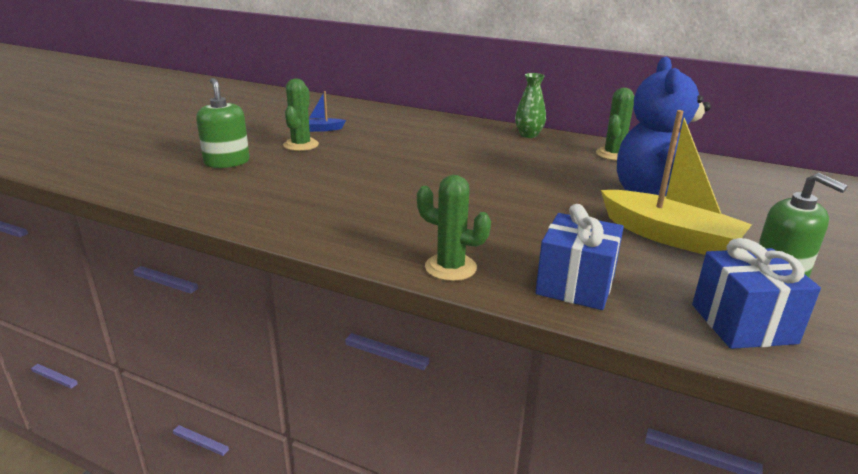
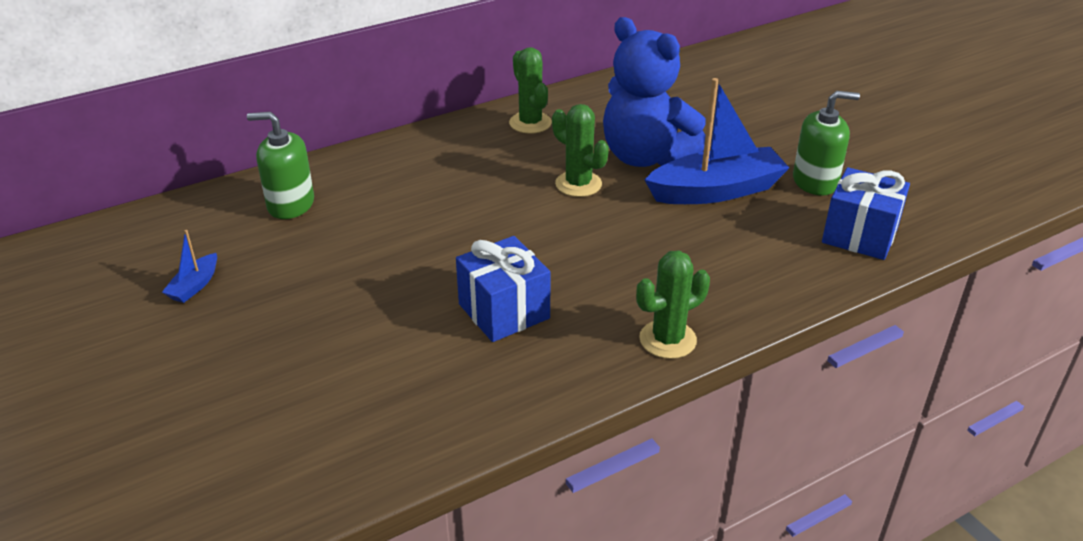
camera: 55 degrees left, 10 degrees up
(227, 162) = (209, 416): green soap dispenser -> green soap dispenser (290, 204)
(301, 145) = (230, 325): green cactus -> green cactus (578, 184)
(528, 135) = (419, 143): green vase -> none
(575, 285) = (752, 283): blue gift -> blue gift (504, 311)
(669, 236) = (716, 191): yellow boat -> blue boat

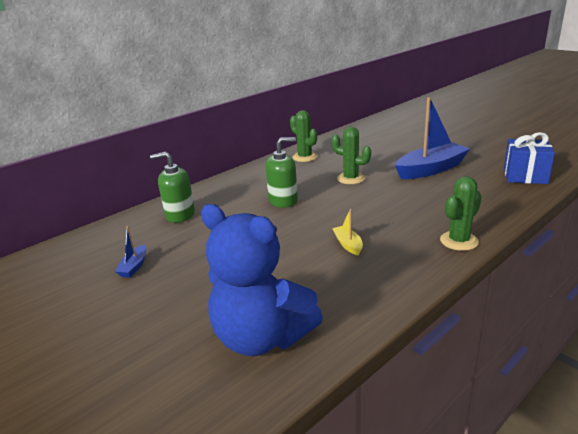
camera: 10 degrees left, 10 degrees down
(504, 311) = (348, 244): blue gift -> yellow boat
(646, 157) = (380, 161): blue teddy bear -> blue teddy bear (262, 337)
(815, 182) = (481, 158): green soap dispenser -> green soap dispenser (283, 200)

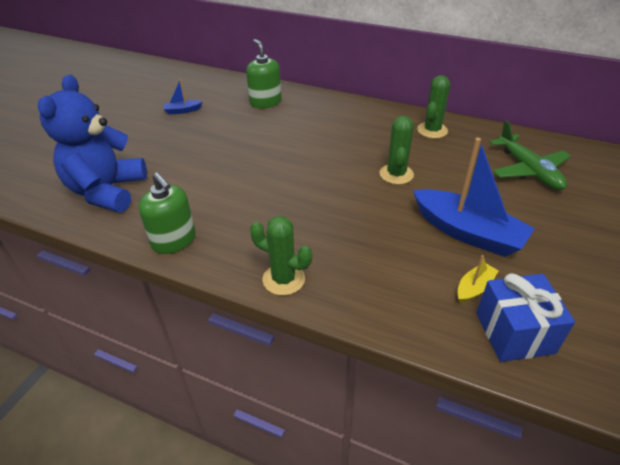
camera: 65 degrees right, 15 degrees up
(283, 200) = (318, 145): green soap dispenser -> green soap dispenser (174, 240)
(348, 244) = (248, 203): yellow boat -> yellow boat (474, 288)
(376, 141) = (528, 170): none -> green plane

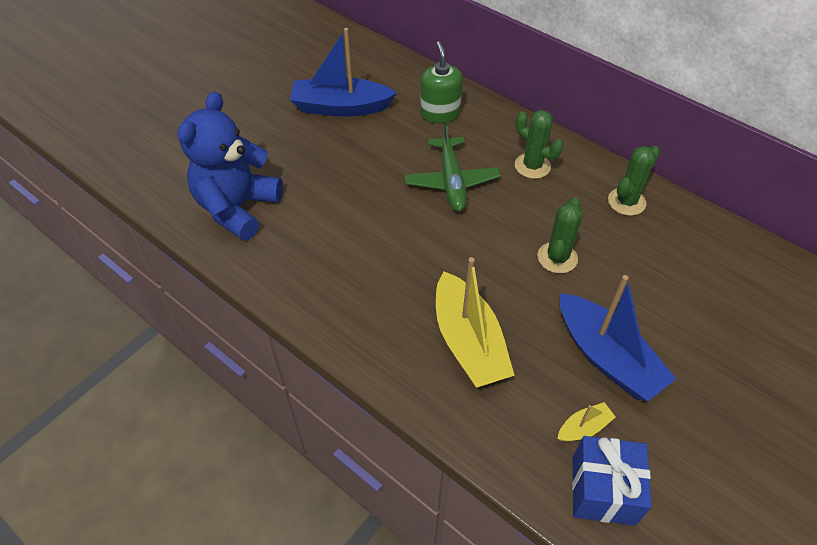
camera: 15 degrees right, 10 degrees up
(174, 240) = (291, 288): green soap dispenser -> none
(182, 111) = (341, 107): blue boat -> blue boat, size x2.26
(283, 279) = (389, 364): green cactus -> green cactus (532, 166)
(348, 247) = (468, 342): none -> yellow boat
(528, 170) = (719, 289): green plane -> green plane (451, 181)

